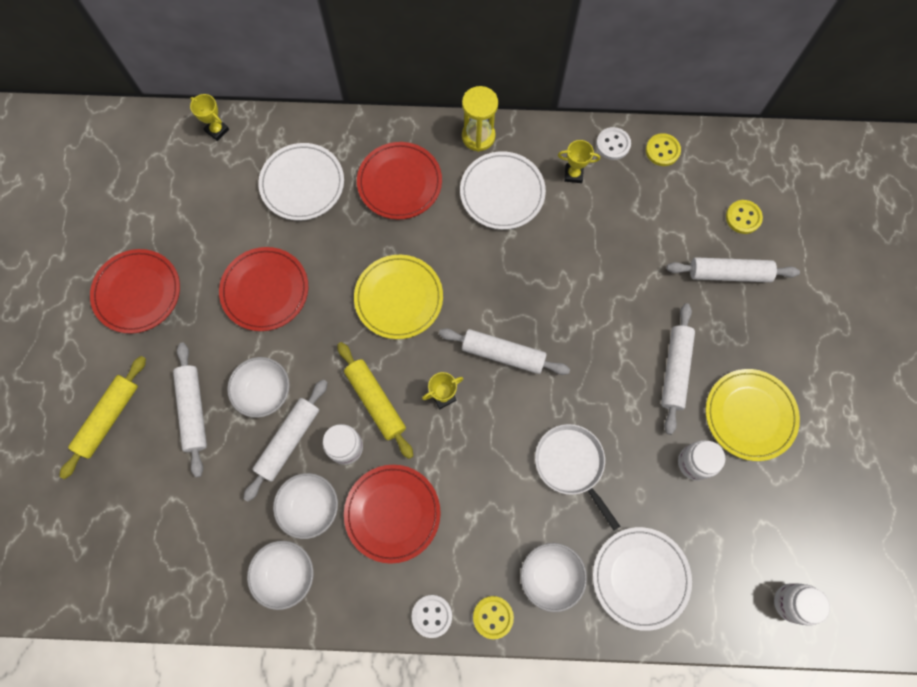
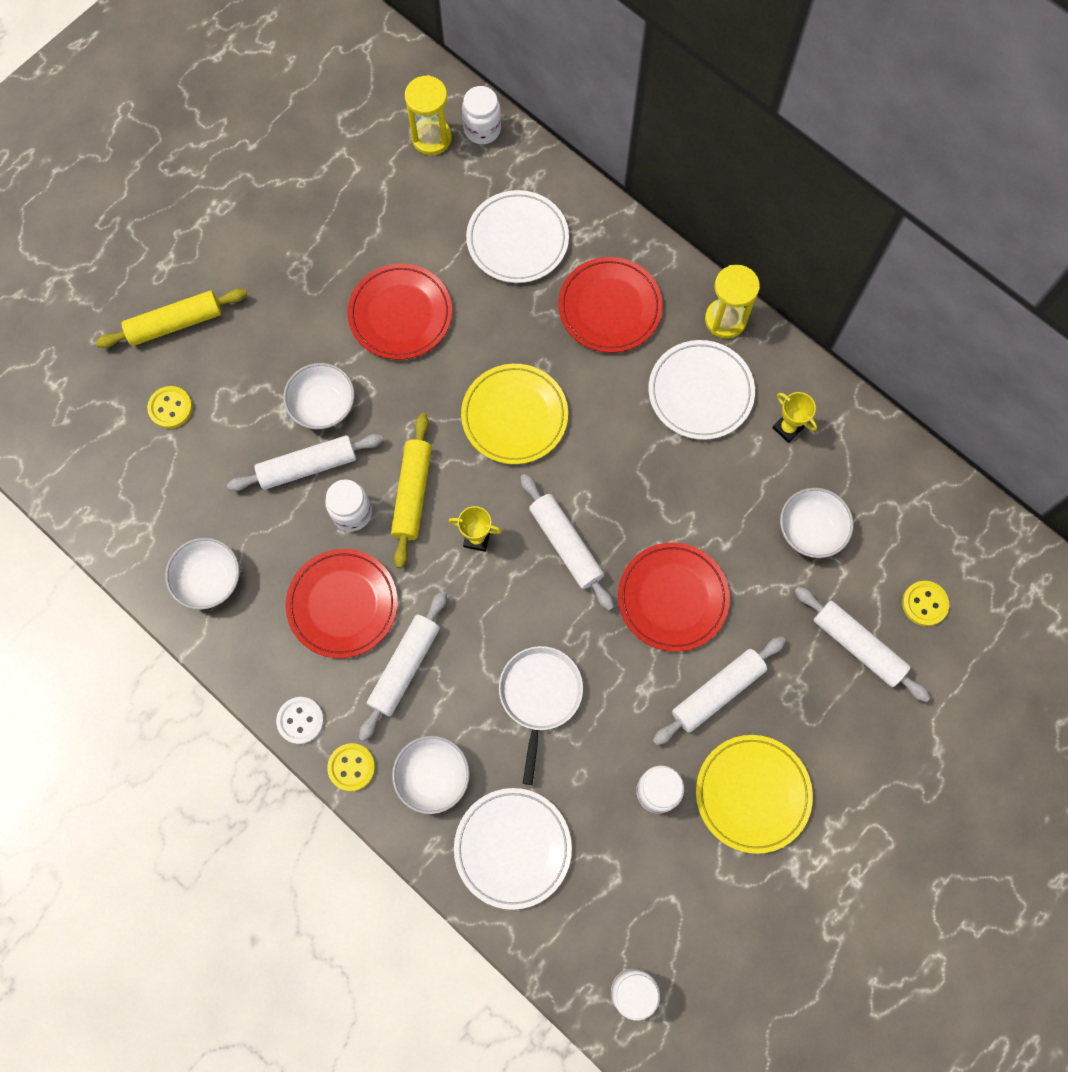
camera: 40 degrees right, 0 degrees up
(137, 292) = (288, 229): red plate -> red plate (672, 598)
(187, 160) = (431, 138): none -> yellow hourglass
(193, 410) = (250, 374): white rolling pin -> white rolling pin (404, 667)
(217, 130) = (482, 129): yellow trophy -> white jar
(310, 507) = (277, 539): white bowl -> white bowl (810, 530)
(613, 144) = (855, 429): white button -> none
(662, 150) = (901, 474): yellow button -> yellow button (170, 408)

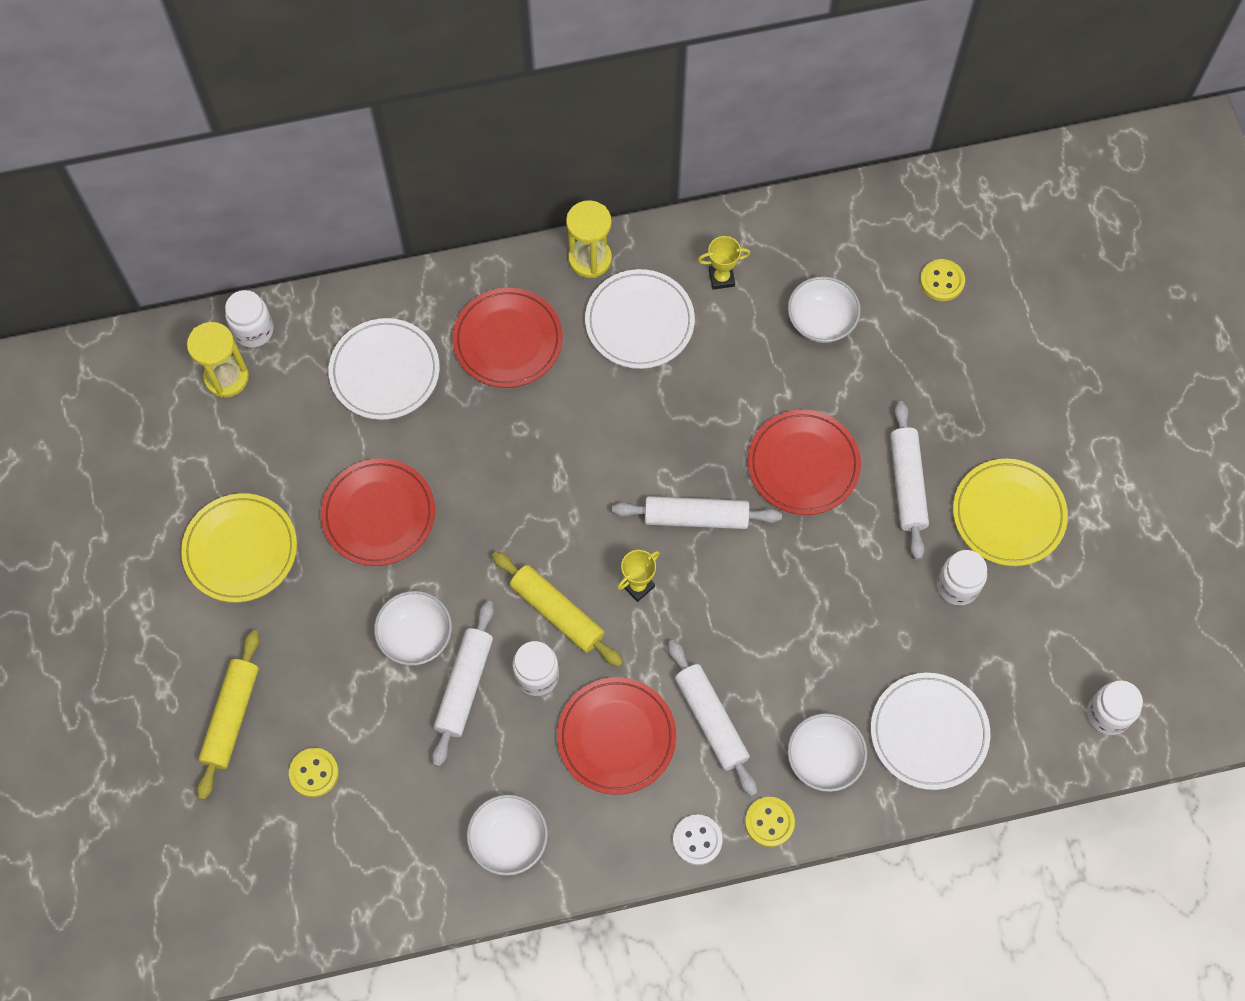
camera: 55 degrees left, 5 degrees down
(514, 416) = (549, 482): yellow plate -> yellow plate (240, 550)
(540, 695) = (813, 625): white pan -> none
(858, 646) = (942, 353): white rolling pin -> none

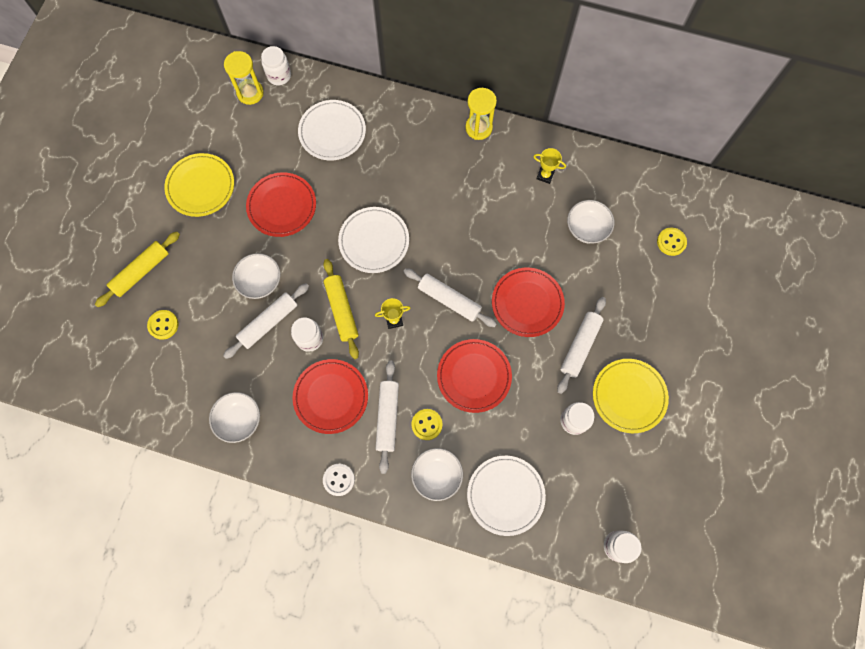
camera: 30 degrees right, 5 degrees up
(508, 340) = (407, 149): red plate -> red plate (474, 376)
(639, 322) = (484, 176): white plate -> white plate (374, 241)
(769, 822) = (384, 493): yellow button -> yellow button (427, 424)

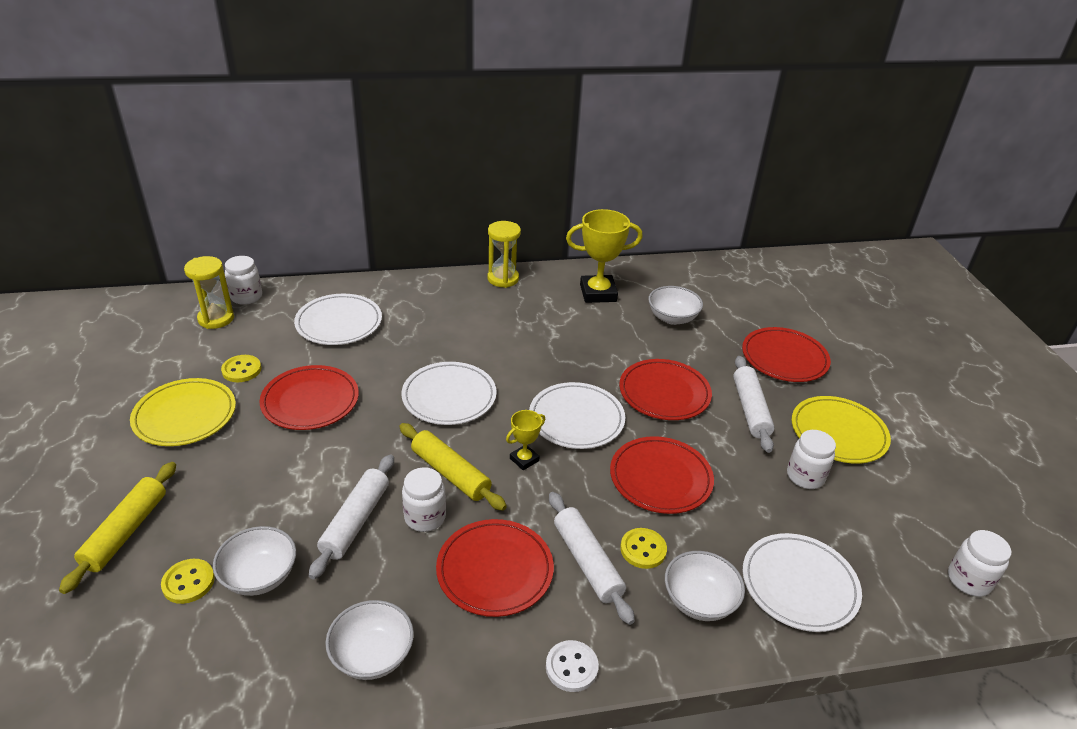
camera: 30 degrees left, 35 degrees down
(260, 281) = (320, 482): white bowl -> white bowl (260, 576)
(449, 300) = (576, 419): white rolling pin -> white plate
(545, 175) = (598, 293): yellow trophy -> yellow trophy, size x1.94
(646, 308) = (784, 358): none -> red plate
(671, 242) = (759, 304): yellow button -> yellow button (241, 370)

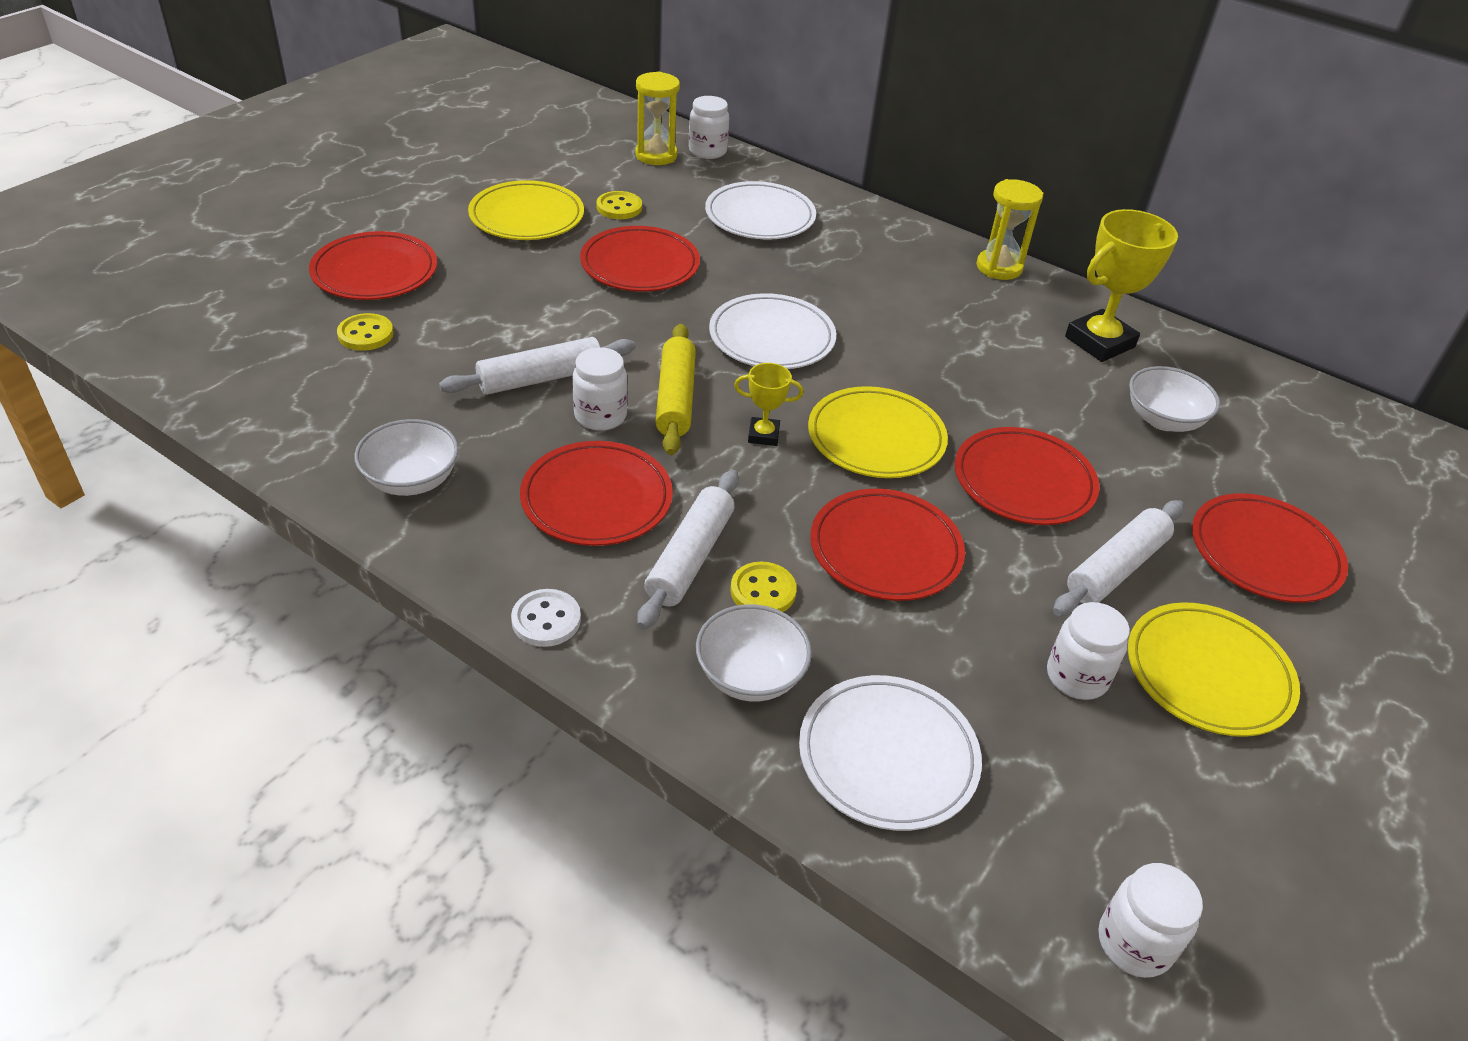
camera: 45 degrees right, 5 degrees up
(126, 532) = (375, 272): yellow rolling pin -> red plate
(260, 576) = (416, 365): white bowl -> none
(576, 419) = (876, 438): white plate -> yellow plate
(598, 293) = (1099, 342): yellow trophy -> yellow trophy turned 75 degrees counterclockwise

